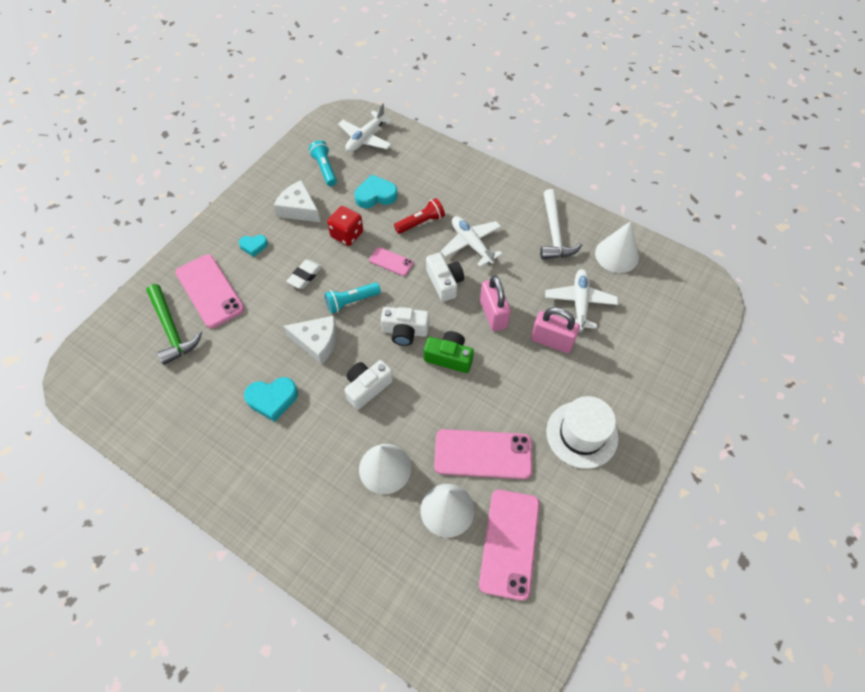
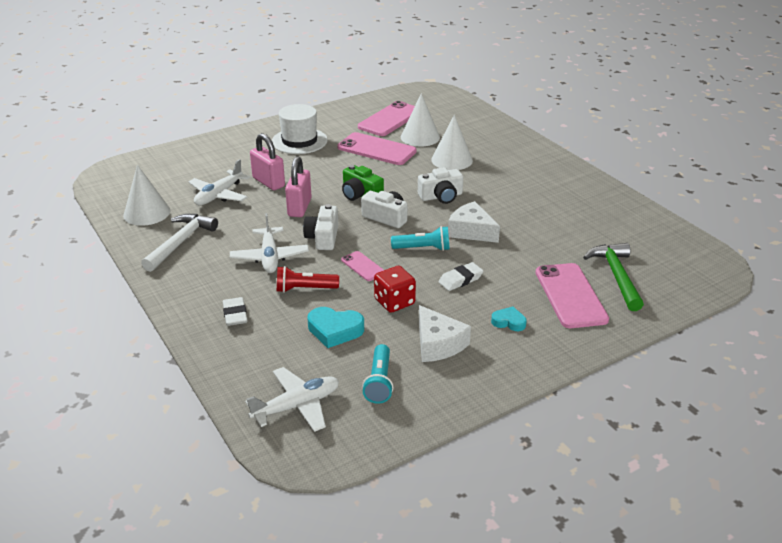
camera: 155 degrees left, 25 degrees down
(272, 399) = (526, 209): turquoise heart -> none
(452, 184) = (235, 315): none -> white eraser

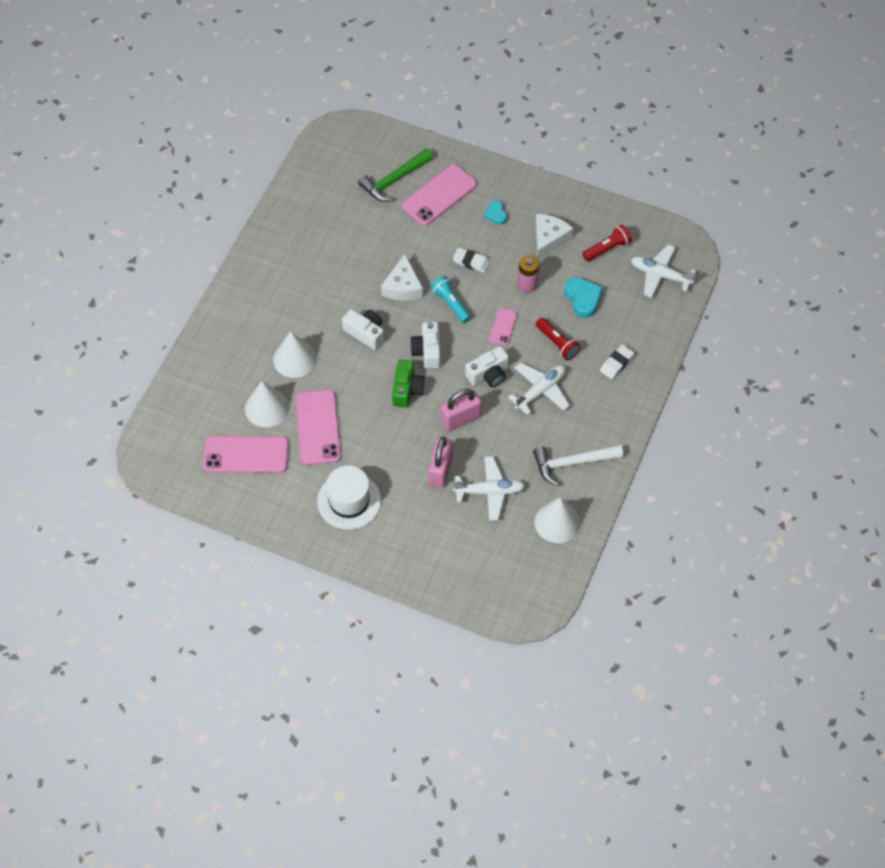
camera: 125 degrees left, 25 degrees up
(379, 382) = (607, 248): turquoise flashlight -> red flashlight
(394, 302) = (527, 284): red dice -> pink battery

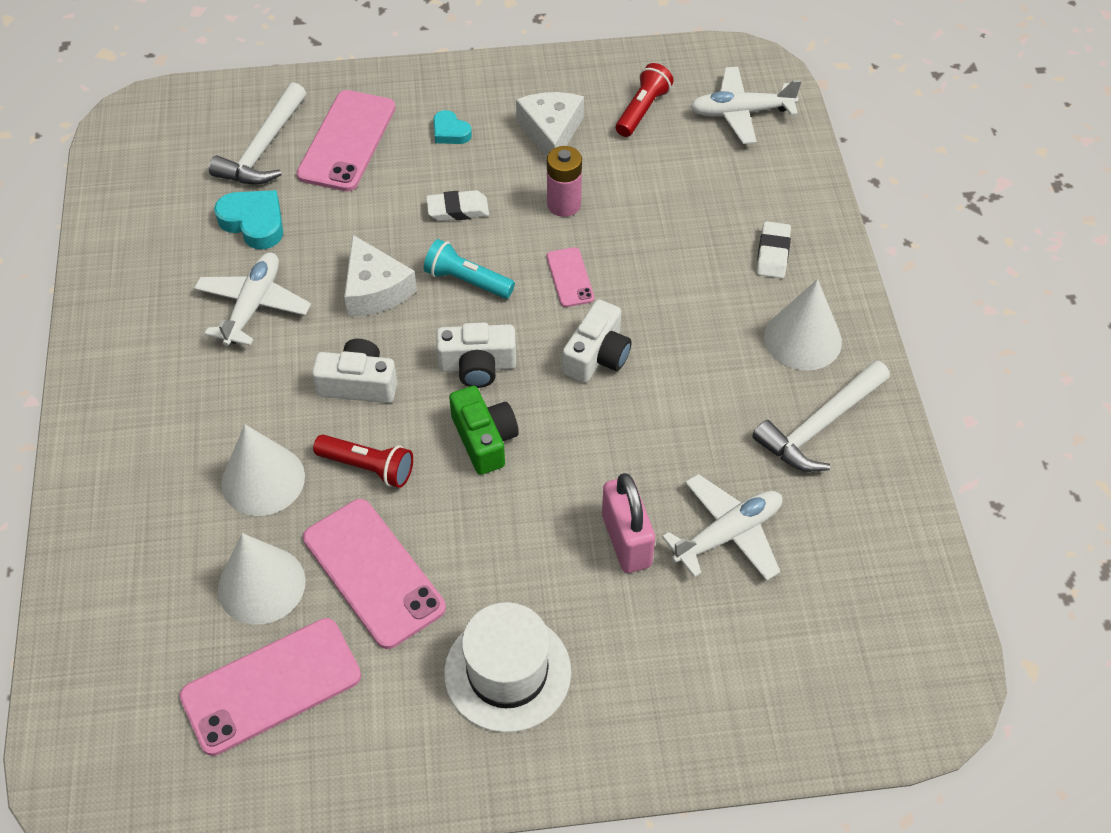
camera: 30 degrees left, 5 degrees down
(394, 180) = (263, 149): green hammer -> white hammer
(427, 351) = (477, 366): white camera -> white camera turned 60 degrees counterclockwise
(460, 419) = (601, 443): pink padlock -> none
(540, 391) = (692, 343): white plane -> white plane (253, 306)
(557, 343) = (667, 265): red flashlight -> red flashlight (368, 467)
(557, 522) = (866, 528): white cone -> white cone (803, 339)
(583, 299) = (658, 189): turquoise heart -> turquoise heart (254, 222)

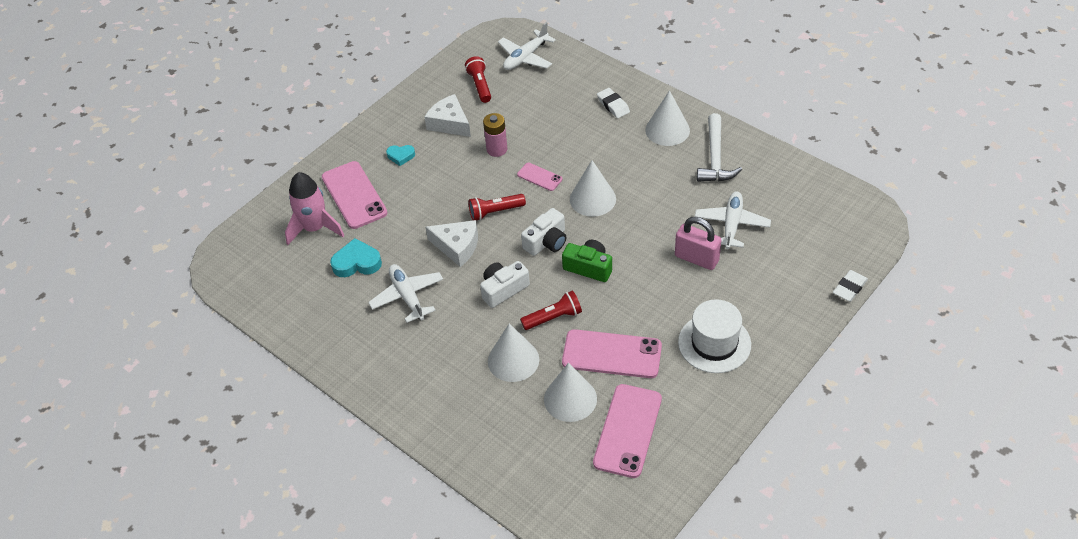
camera: 40 degrees left, 5 degrees down
(263, 149) = (315, 228): white hammer -> pink rocket
(458, 210) = (450, 186): white eraser -> white eraser (849, 288)
(467, 281) = (495, 212): turquoise flashlight -> red flashlight
(597, 355) = (592, 199): white camera -> white cone

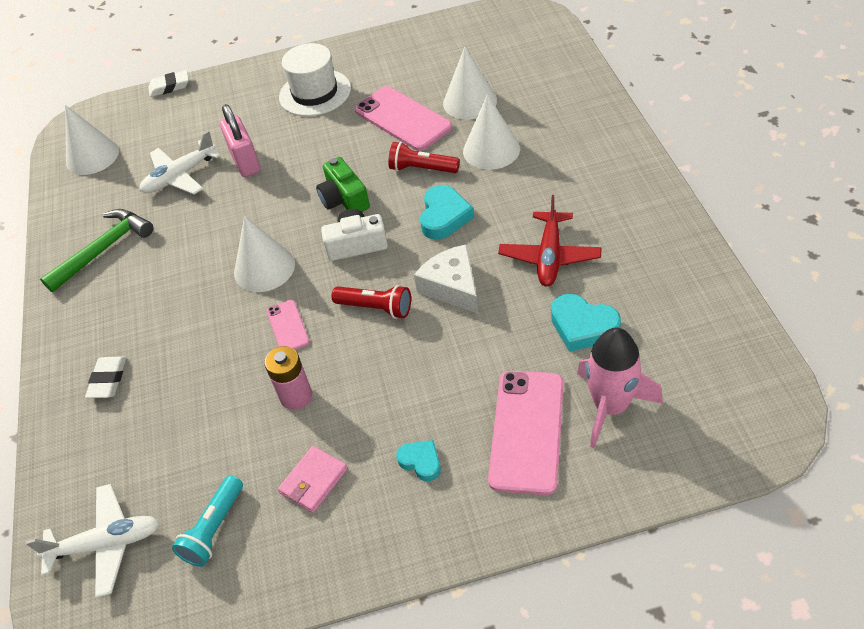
camera: 140 degrees left, 0 degrees up
(407, 296) = (549, 256): white plane -> red plane
(449, 123) = (313, 481): white cheese -> pink wallet
(480, 85) = (214, 529): red flashlight -> turquoise flashlight
(503, 289) = (444, 216): white camera -> turquoise heart
(627, 430) = (446, 64): pink phone -> none
(667, 130) = (100, 309): white cone -> white cone (92, 156)
(715, 158) = (104, 249): white hammer -> green hammer

